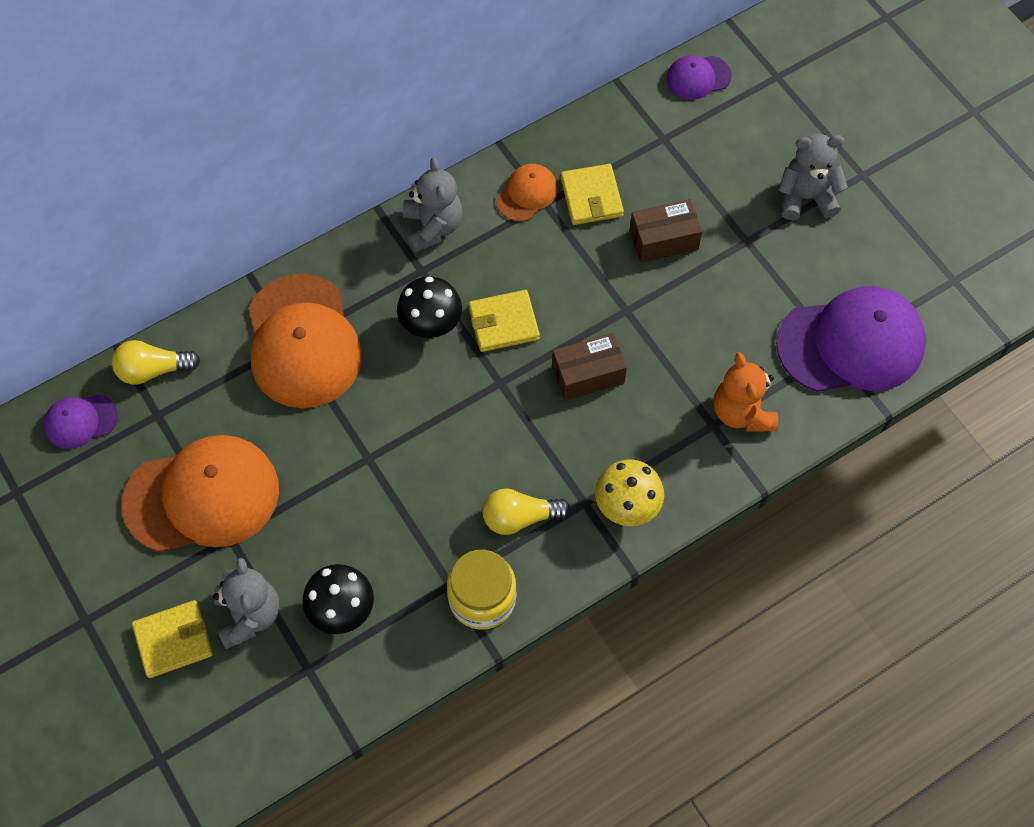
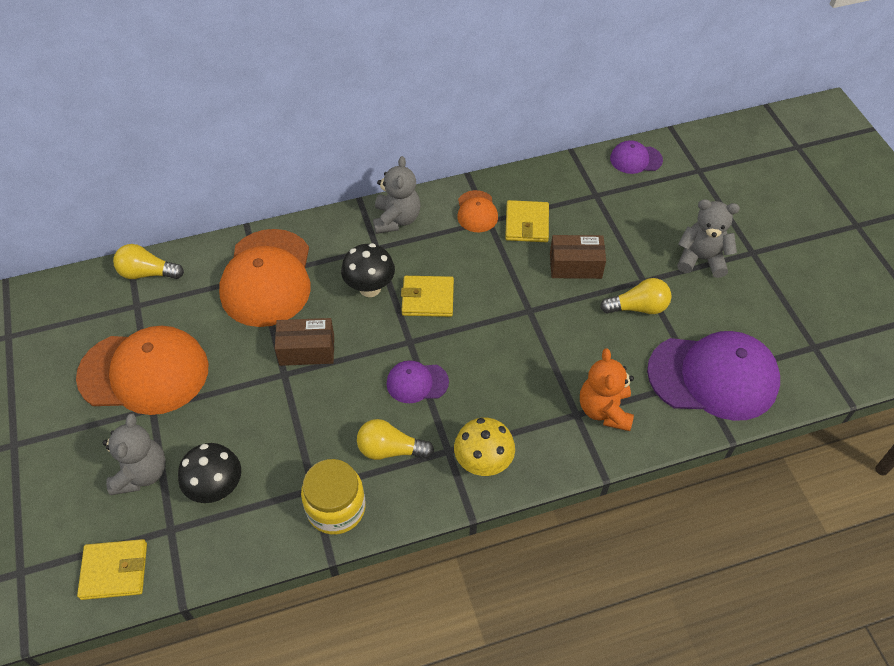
camera: 15 degrees right, 10 degrees down
(80, 421) = (78, 297): purple cap -> purple cap (417, 382)
(173, 640) = (74, 478): yellow wallet -> yellow wallet (114, 571)
(527, 194) = (476, 212): orange cap -> orange cap turned 120 degrees clockwise
(588, 375) = (483, 351): brown box -> brown box (307, 350)
(748, 277) = (638, 307): none -> yellow light bulb

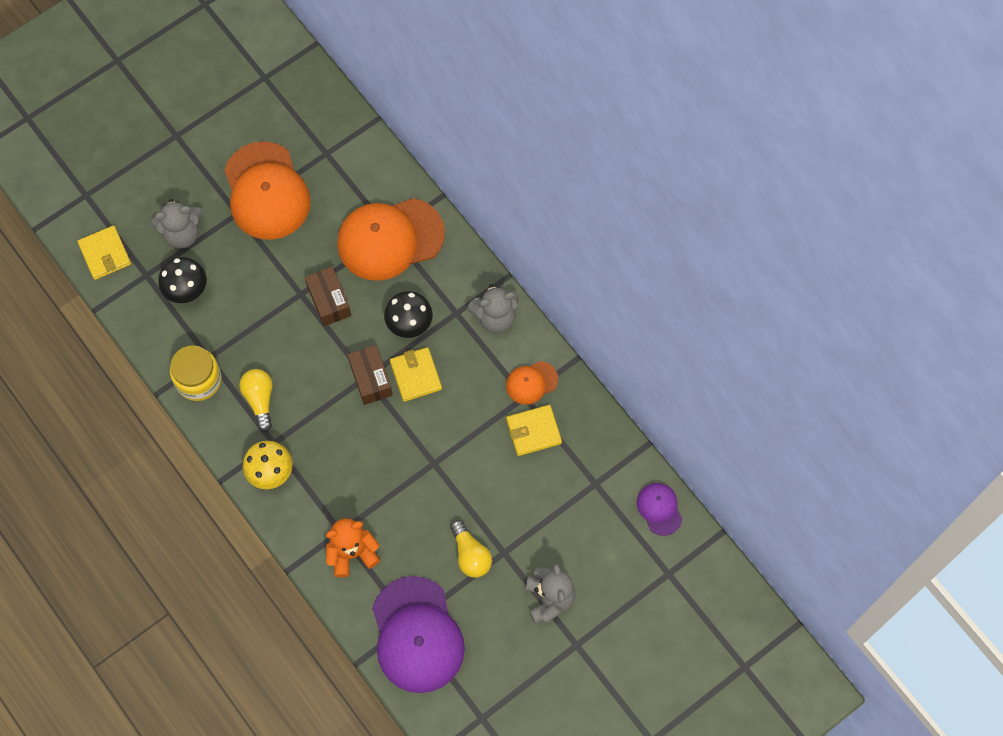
camera: 70 degrees right, 15 degrees up
(147, 273) = (360, 145): yellow light bulb -> none
(417, 382) = (327, 397): purple cap -> none
(575, 266) = (499, 488): brown box -> brown box (371, 379)

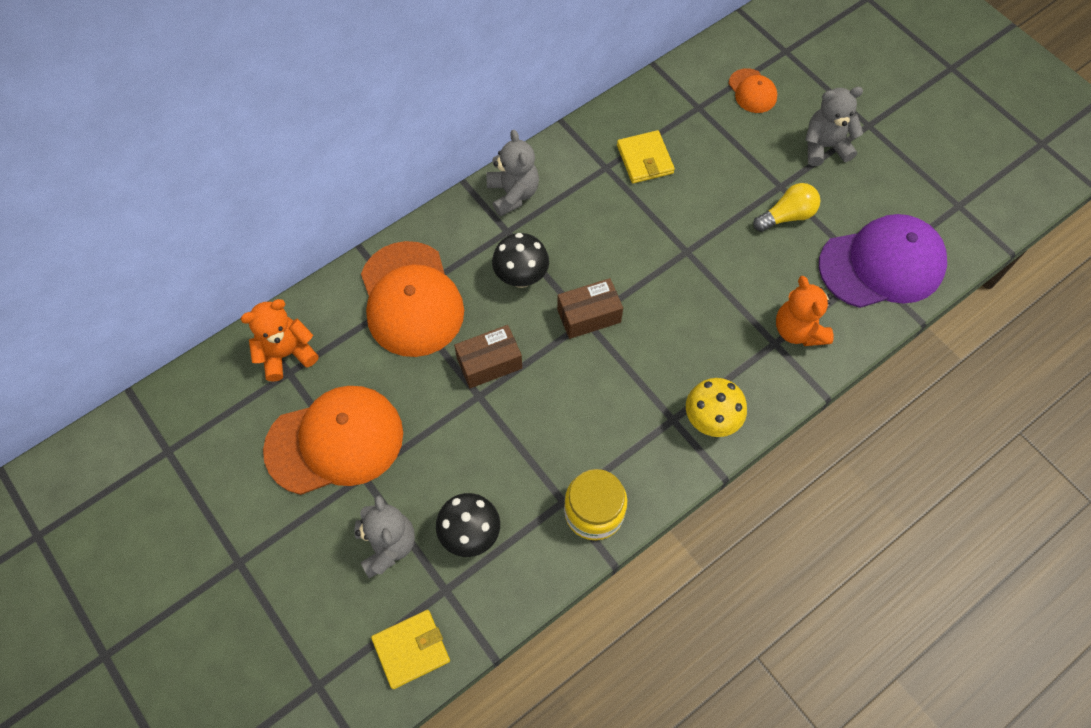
camera: 90 degrees left, 5 degrees down
(260, 400) = (618, 437): yellow light bulb -> none
(343, 150) = (286, 354): none -> orange teddy bear
(416, 375) = (583, 270): yellow wallet -> none
(531, 383) = (590, 161): orange cap -> orange cap (752, 91)
(659, 509) = (720, 56): purple cap -> none

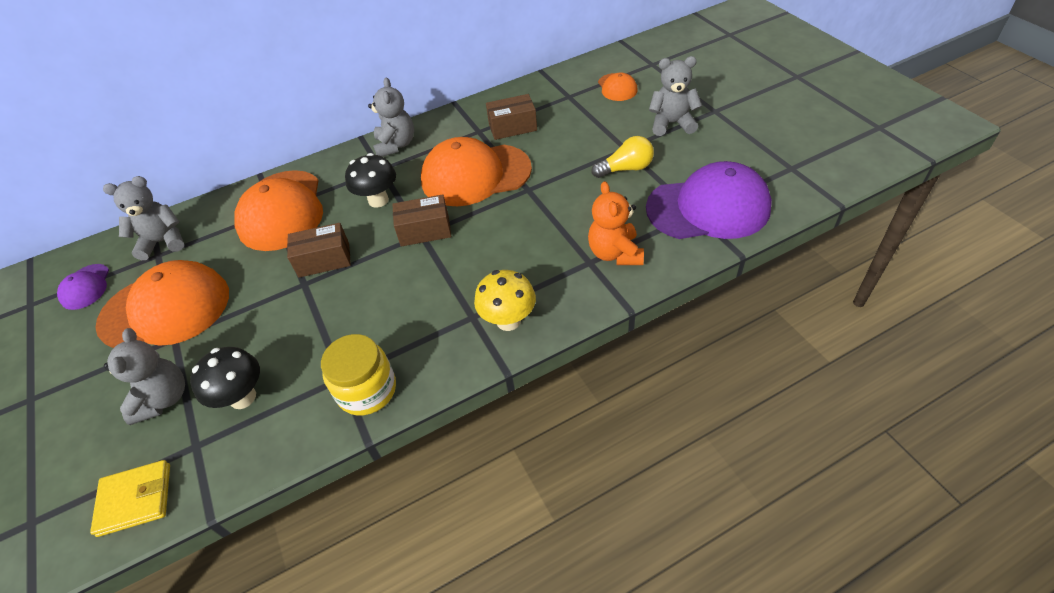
camera: 15 degrees right, 15 degrees down
(223, 422) = (86, 287): none -> purple cap
(286, 354) = (163, 242): orange teddy bear -> grey teddy bear
(622, 234) = (475, 175): none -> orange cap
(644, 159) = (512, 127): yellow wallet -> brown box

